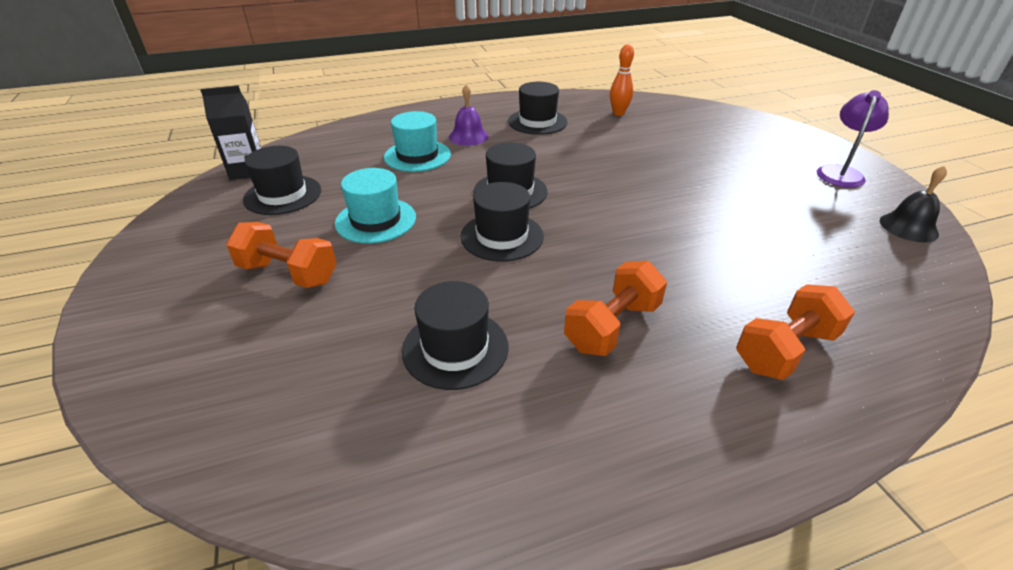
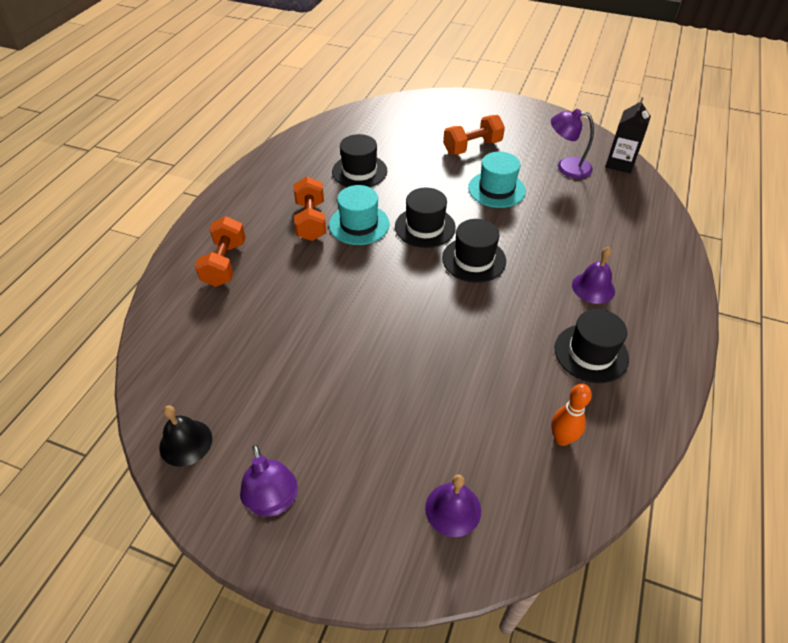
camera: 130 degrees right, 10 degrees up
(283, 195) = (566, 167): black hat -> purple lamp
(417, 156) = (577, 242): turquoise hat -> turquoise hat (359, 224)
(718, 125) = (453, 509): none -> purple bell

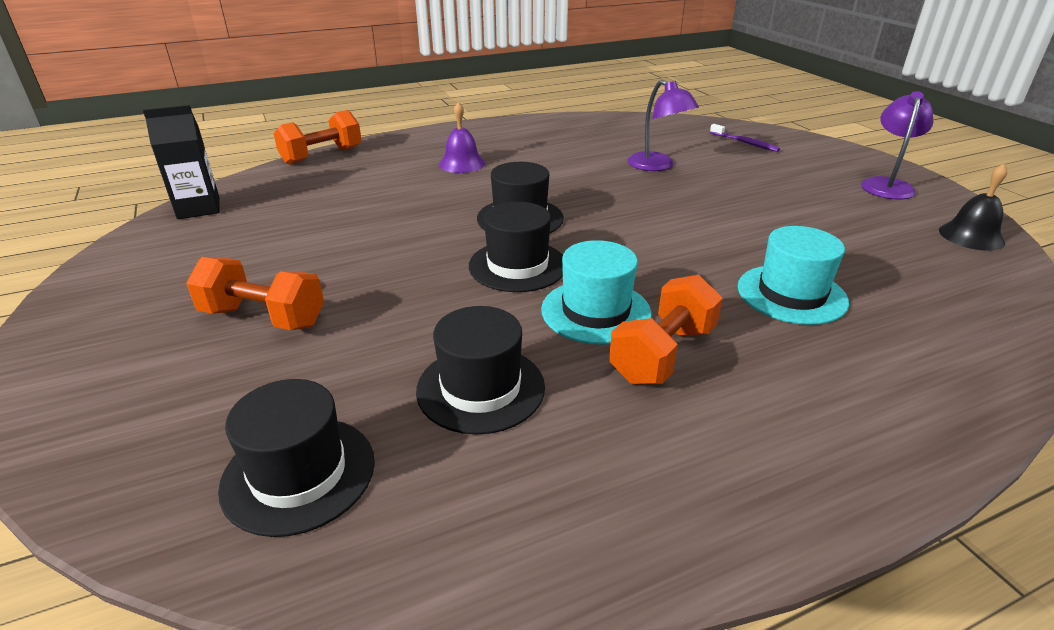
camera: 135 degrees left, 15 degrees down
(225, 263) = (863, 368): orange dumbbell -> orange dumbbell (322, 156)
(453, 509) = (745, 143): purple bell -> purple toothbrush
(496, 189) = (364, 255): turquoise hat -> turquoise hat (791, 294)
(562, 438) = (631, 134): orange bowling pin -> none
(566, 167) = (246, 233): purple lamp -> purple lamp (657, 166)
(591, 353) = (540, 146): black hat -> black hat (299, 474)

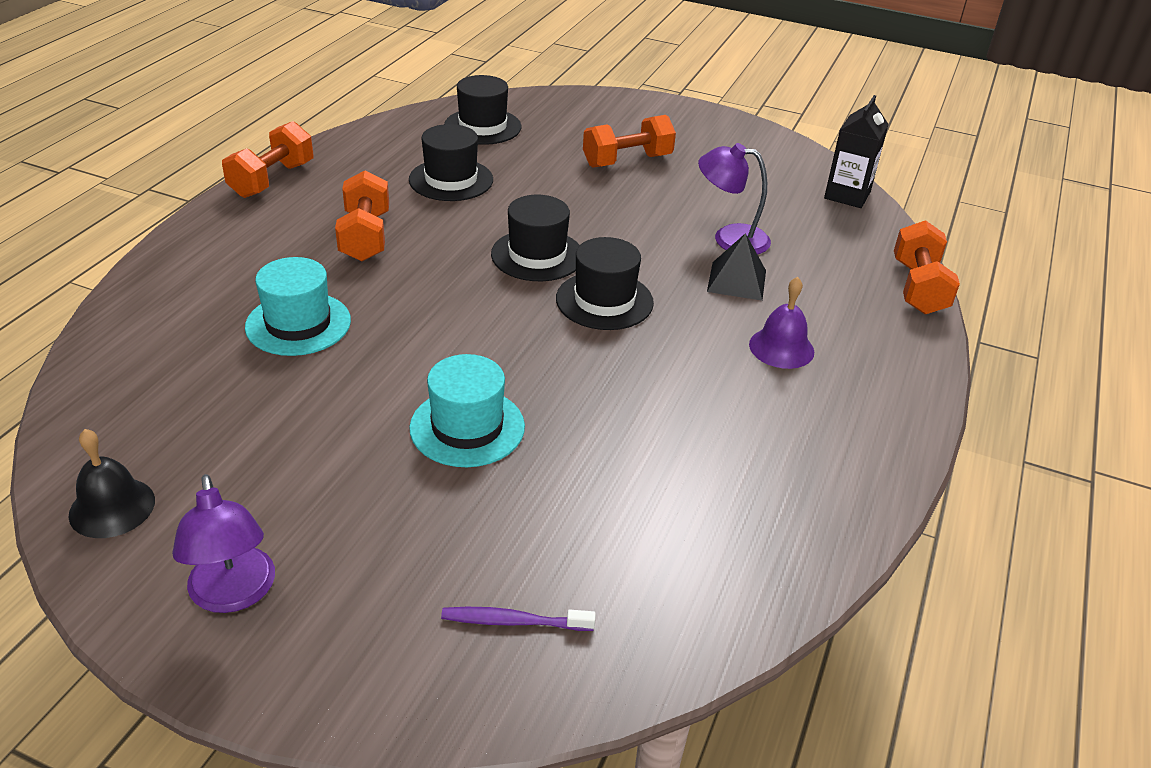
camera: 135 degrees right, 5 degrees up
(410, 196) = (737, 280): none -> black pyramid
(595, 311) = (437, 246): turquoise hat -> turquoise hat (467, 427)
(657, 166) = (576, 465): purple lamp -> purple lamp (729, 238)
(734, 525) = (272, 180): none -> orange dumbbell

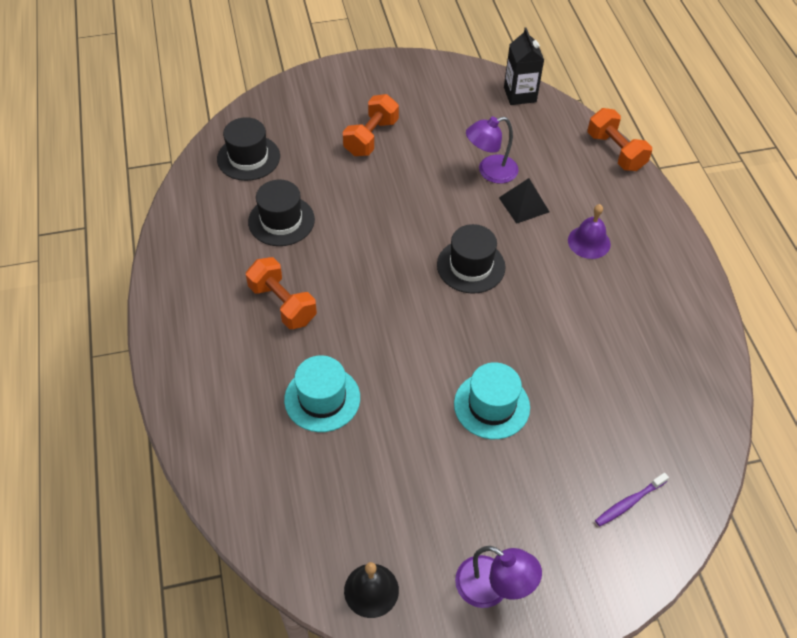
camera: 35 degrees left, 15 degrees up
(272, 180) = (164, 293): orange dumbbell -> none
(537, 255) = (399, 253): black hat -> none

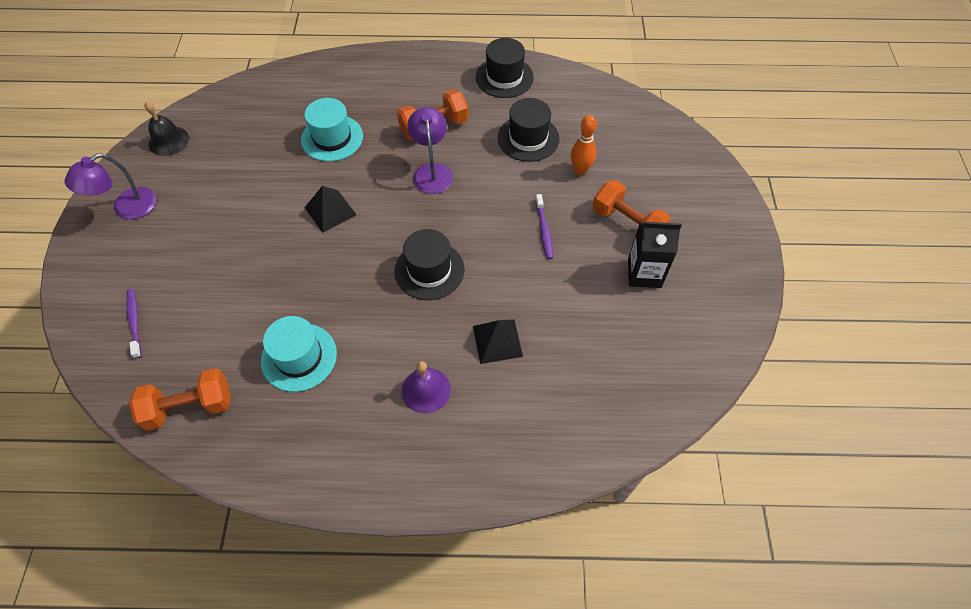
camera: 105 degrees right, 5 degrees up
(248, 158) = (614, 125): black hat -> black hat (504, 77)
(315, 176) = (580, 170): none -> orange bowling pin
(396, 191) = (544, 230): none -> purple toothbrush
(427, 368) = (330, 211): none -> black pyramid
(490, 172) = (554, 321): purple lamp -> purple lamp (432, 171)
(491, 405) = (273, 247): turquoise hat -> turquoise hat (299, 357)
(520, 94) = (682, 391): black carton -> black carton (644, 273)
(615, 151) = (560, 473): orange dumbbell -> orange dumbbell (189, 407)

